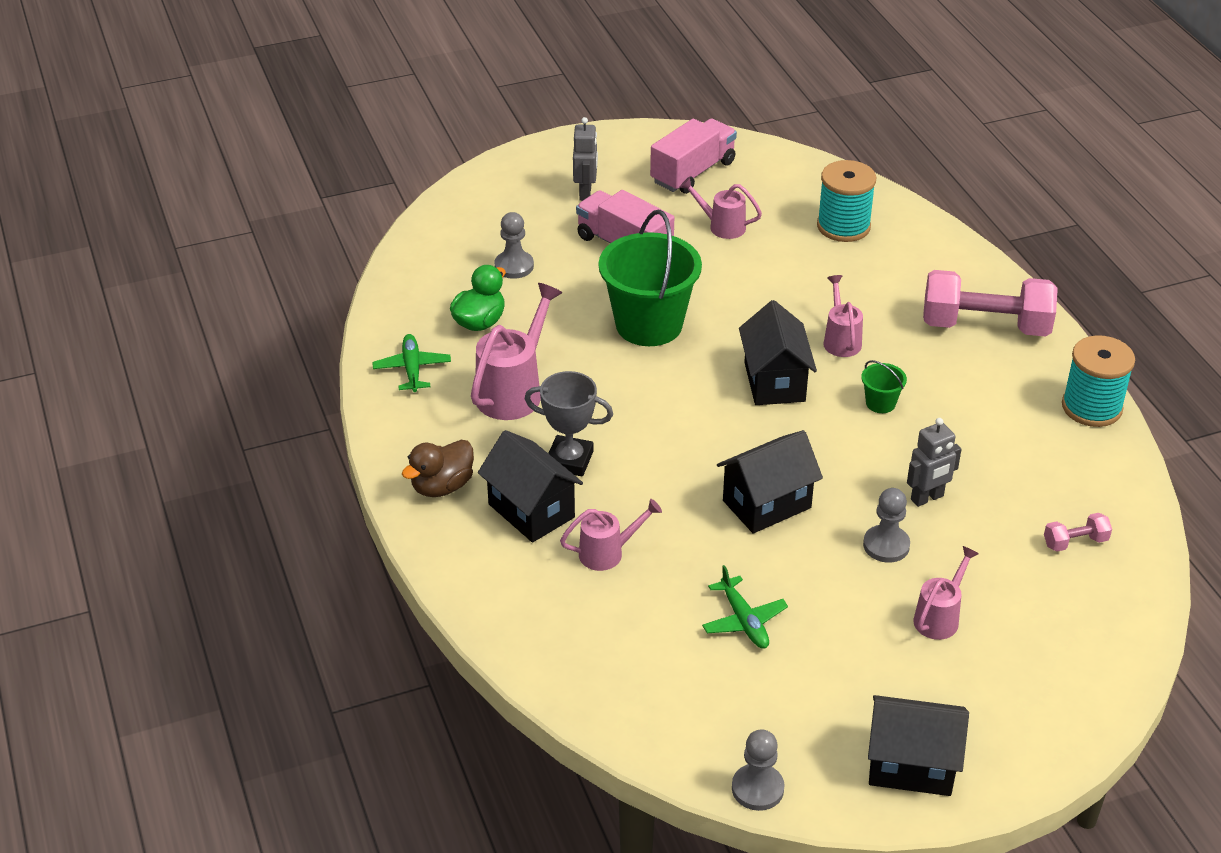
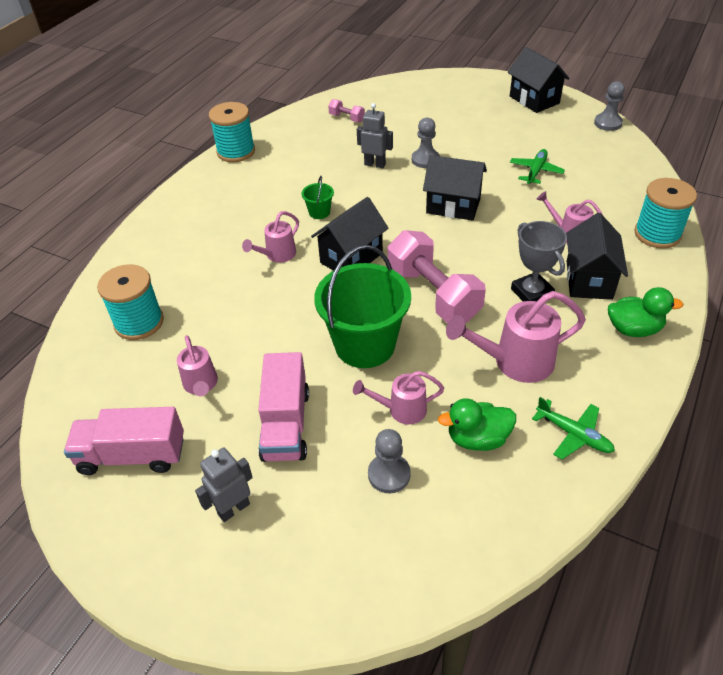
camera: 130 degrees left, 5 degrees up
(412, 369) = (573, 434): green plane -> green plane turned 90 degrees counterclockwise
(442, 486) = (633, 329): brown duck -> green duck
(515, 620) = (657, 234): none -> turquoise spool
(939, 617) = (447, 128): pink watering can -> pink watering can (401, 410)
(985, 326) = (198, 212): pink dumbbell -> pink dumbbell (433, 294)

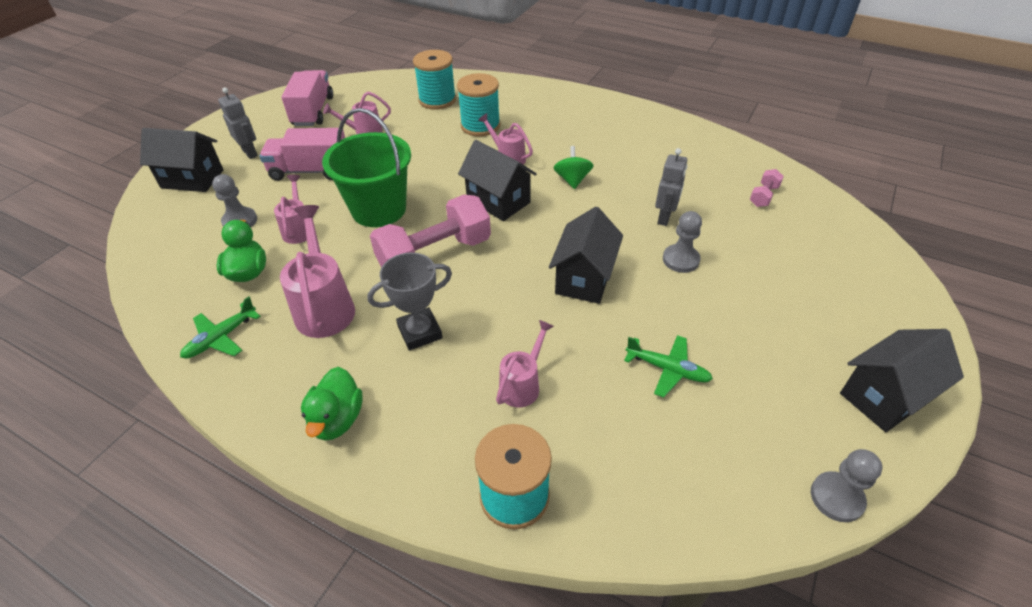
camera: 90 degrees right, 0 degrees up
(236, 152) = (675, 125): turquoise spool -> turquoise spool (480, 126)
(319, 212) = (572, 180): green bucket -> green spinning top
(589, 280) = (431, 390): black house -> black house (192, 179)

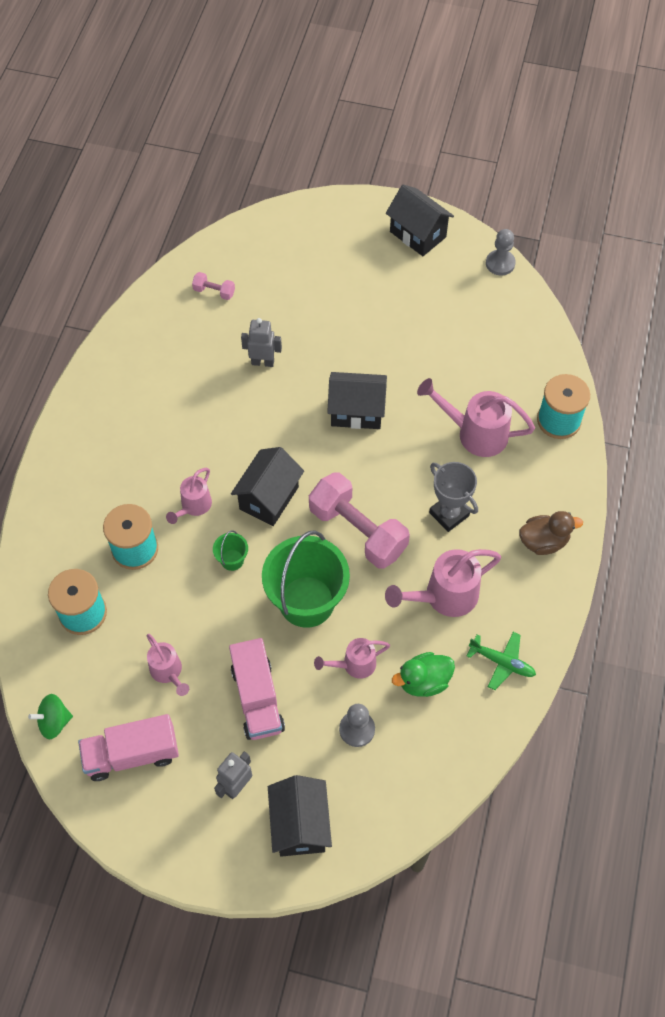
camera: 105 degrees left, 15 degrees up
(337, 419) = (543, 541): green duck -> brown duck
(444, 172) = (232, 560): none -> green bucket
(522, 385) = (475, 433): pink watering can -> pink watering can, size x1.66
(572, 180) = (221, 441): green spinning top -> green spinning top (54, 722)
(667, 369) = (433, 349): green plane -> none
(680, 260) = (315, 347): grey pawn -> none

